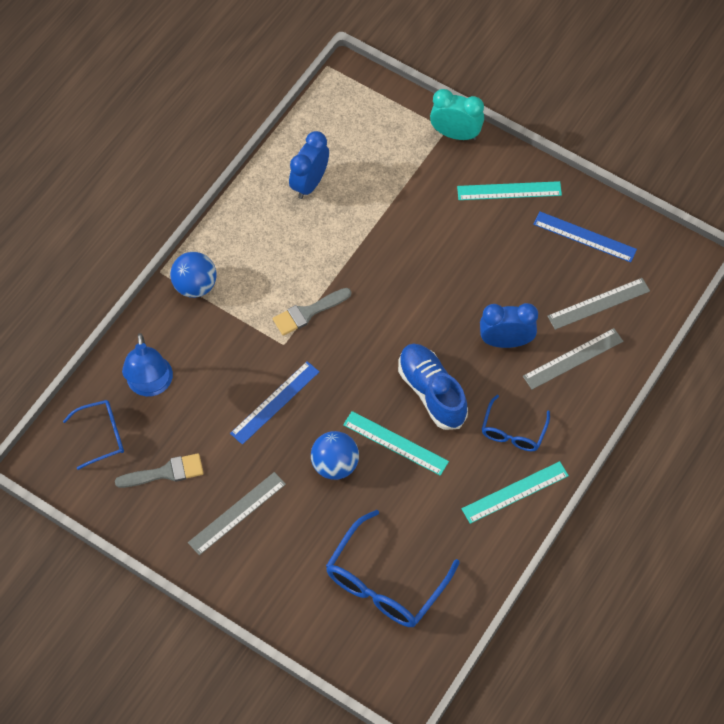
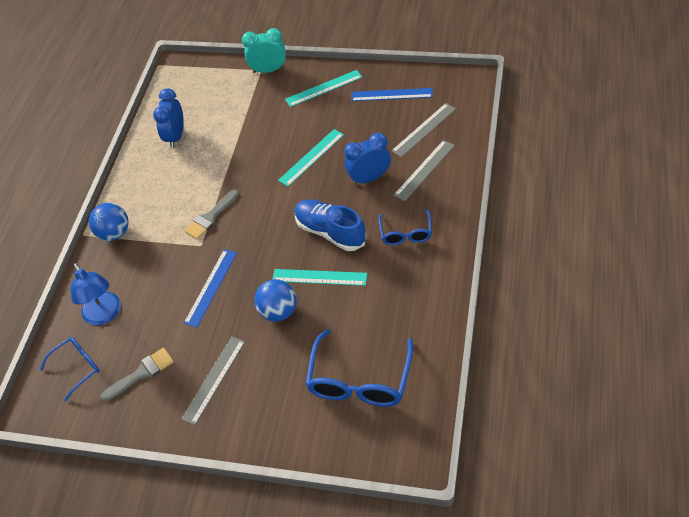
camera: 15 degrees left, 10 degrees down
(515, 492) = (429, 273): turquoise ruler -> turquoise ruler (311, 157)

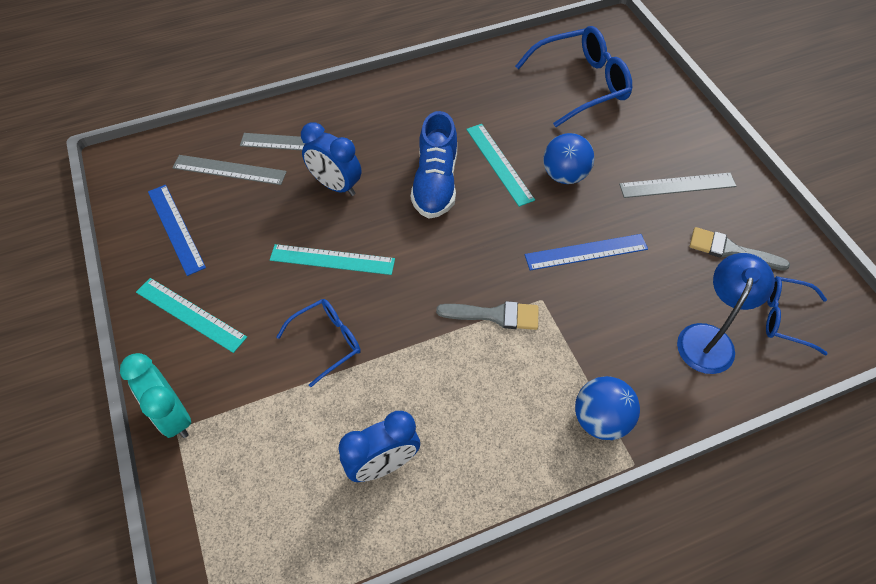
camera: 130 degrees left, 5 degrees up
(406, 234) = (396, 122): blue glasses -> blue glasses (327, 341)

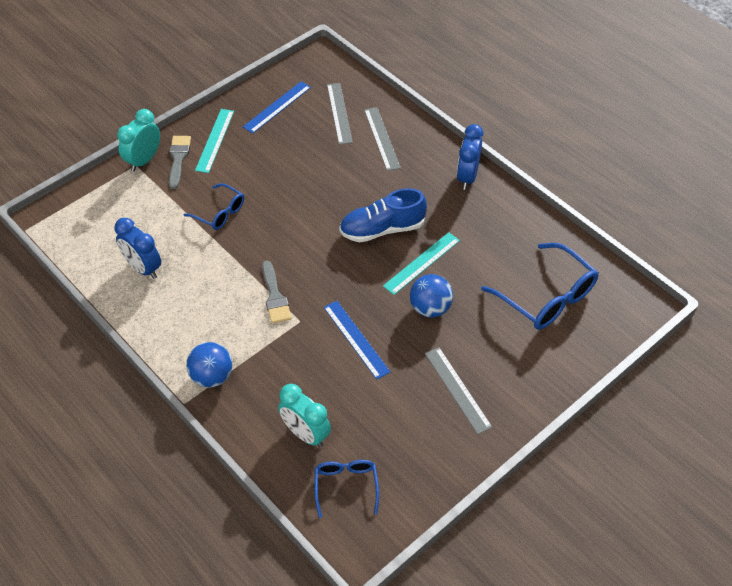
camera: 70 degrees right, 5 degrees down
(332, 259) = (285, 193): turquoise ruler -> none
(335, 185) = (352, 173): blue clock -> blue clock (467, 177)
(709, 338) = (305, 434): blue lamp -> turquoise clock
(730, 250) = (401, 438): grey brush -> grey brush (178, 158)

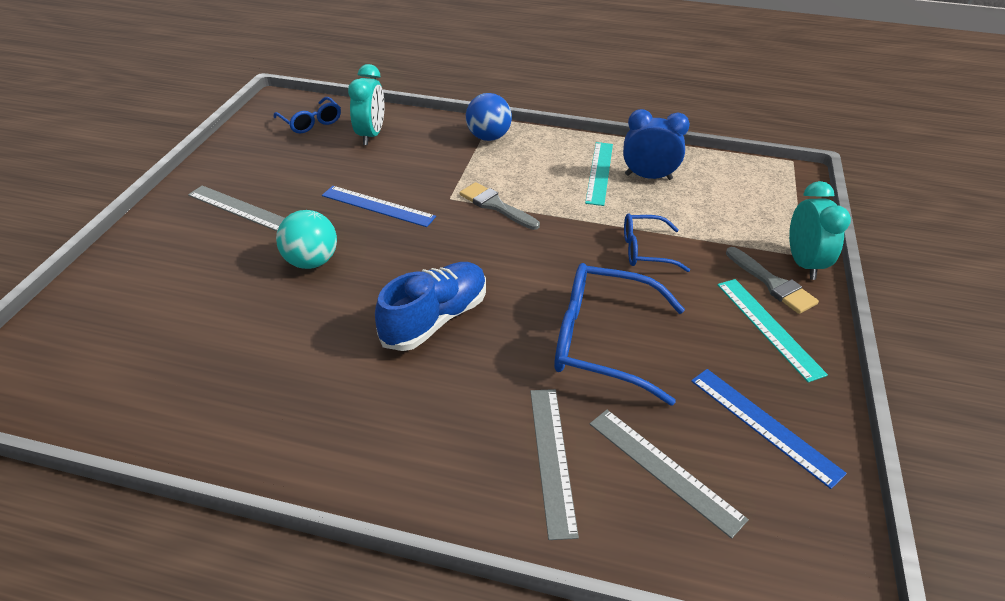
camera: 145 degrees right, 10 degrees down
(277, 107) = (764, 425): blue ruler -> blue ruler turned 45 degrees counterclockwise
(305, 434) = (371, 135): turquoise clock -> turquoise clock turned 90 degrees clockwise
(382, 138) = (552, 458): grey ruler -> grey ruler turned 45 degrees clockwise
(421, 263) = (353, 303): turquoise ruler -> turquoise ruler (599, 172)
(430, 308) = (311, 261): blue ball -> turquoise ball
(467, 177) = (357, 460): blue clock -> none
(547, 297) = (152, 335): blue glasses -> blue glasses (601, 341)

